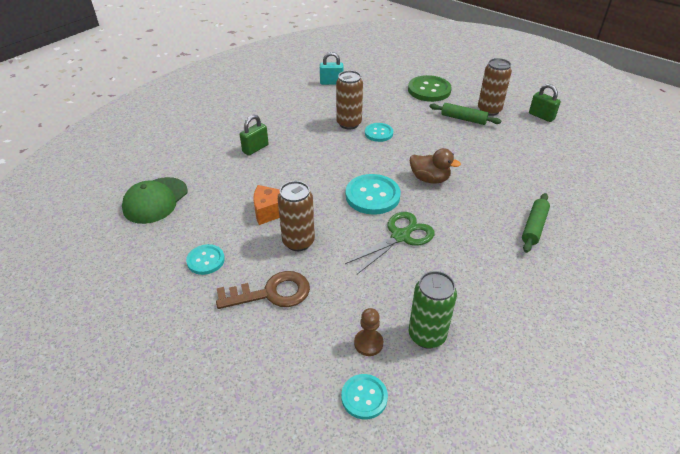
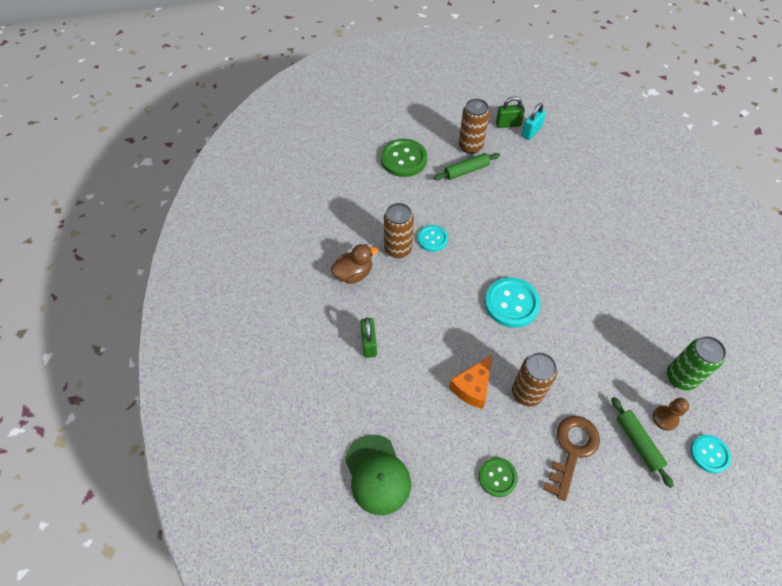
camera: 50 degrees left, 15 degrees up
(205, 260) = (497, 477): turquoise button -> green button
(331, 82) = (318, 215): turquoise padlock -> turquoise padlock (531, 132)
(401, 236) = (573, 320): green scissors -> none
(429, 179) = (522, 251): brown duck -> brown duck (353, 274)
(534, 227) = (624, 234): green rolling pin -> green rolling pin (638, 443)

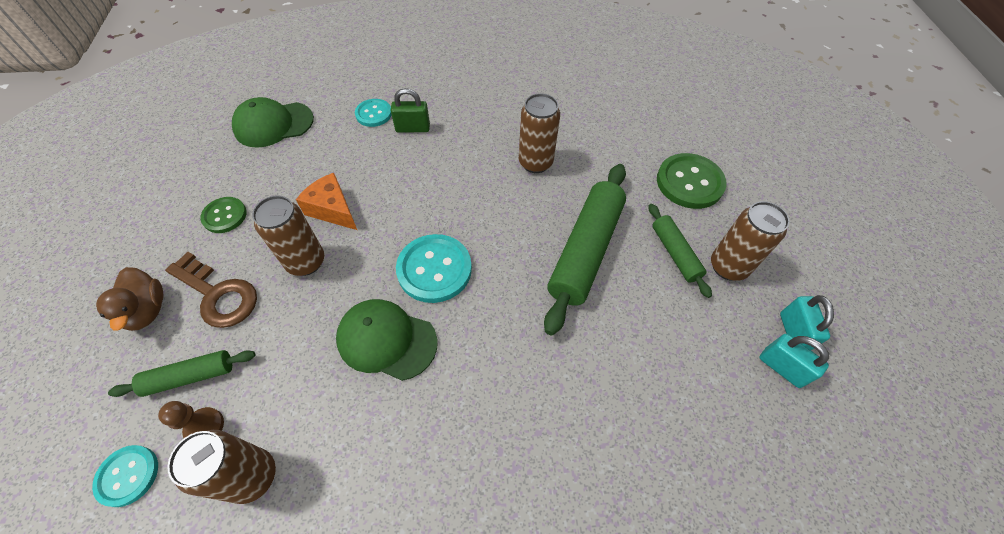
camera: 95 degrees right, 0 degrees up
(353, 274) = (504, 122): brown duck -> brown duck (147, 310)
(432, 239) = (548, 198): turquoise button -> turquoise button (373, 114)
(475, 216) = (585, 251): none -> green rolling pin
(508, 124) = (793, 332): green padlock -> turquoise padlock
(573, 323) = (386, 340): none -> green cap
(680, 377) = (253, 476): green can -> brown can

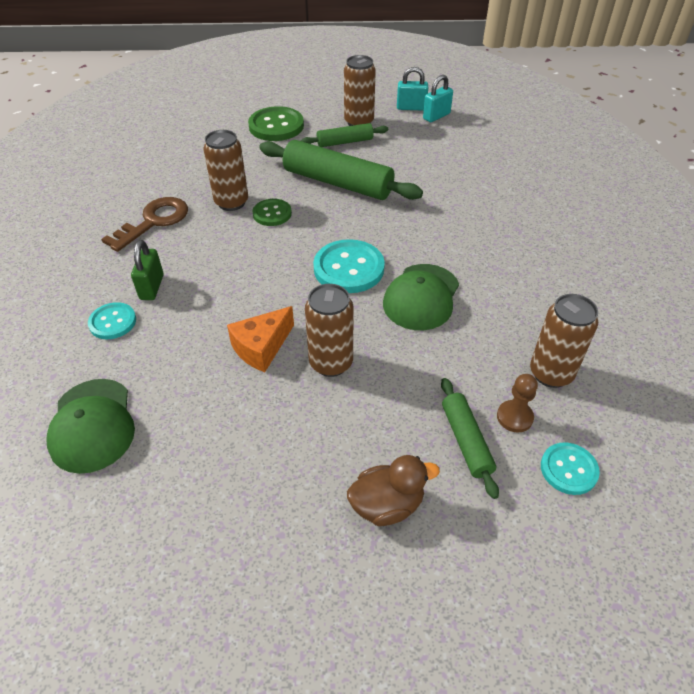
camera: 85 degrees left, 10 degrees down
(218, 295) = (368, 436): brown key -> brown key (154, 221)
(225, 216) = (251, 452): green button -> green button (272, 214)

